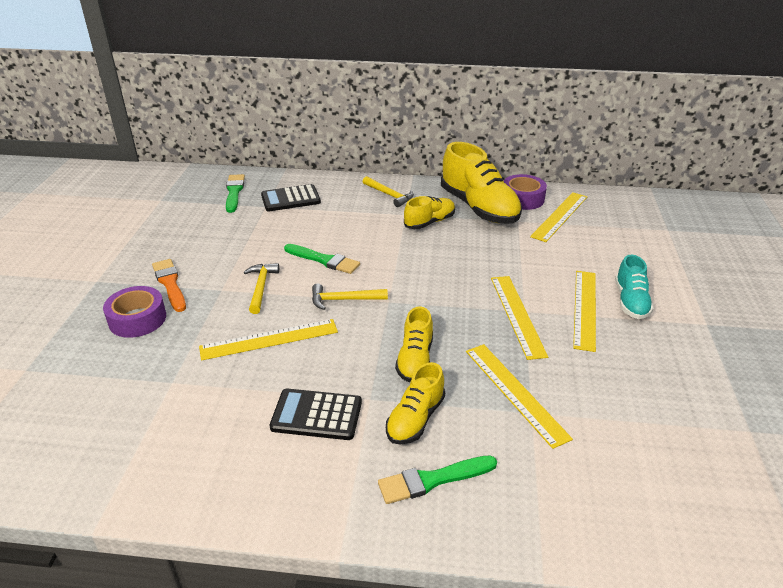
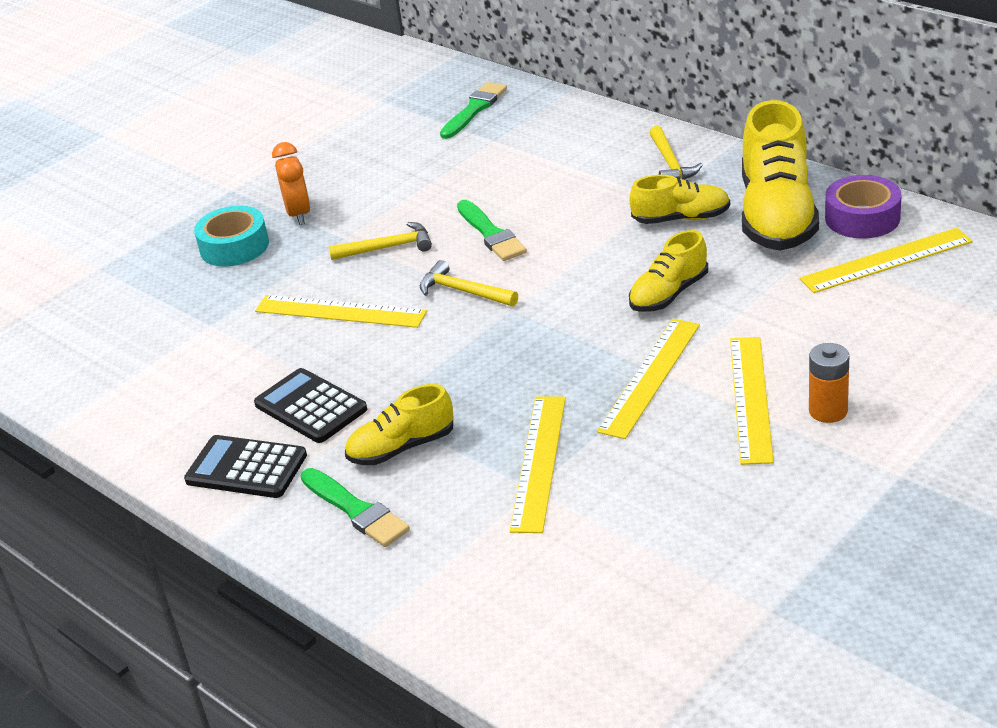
camera: 40 degrees right, 0 degrees up
(137, 319) = (234, 246): purple tape -> turquoise tape
(170, 284) = (299, 214): orange brush -> orange clock
(261, 287) = (388, 248): yellow hammer -> yellow hammer turned 45 degrees clockwise
(290, 199) = (534, 137): black calculator -> black calculator (246, 468)
(415, 359) = (469, 387): yellow shoe -> yellow shoe (668, 294)
(432, 480) = (356, 510): green brush -> green brush turned 150 degrees counterclockwise
(585, 308) = (750, 398): yellow ruler -> yellow ruler turned 45 degrees counterclockwise
(630, 302) = (828, 411): turquoise shoe -> orange battery

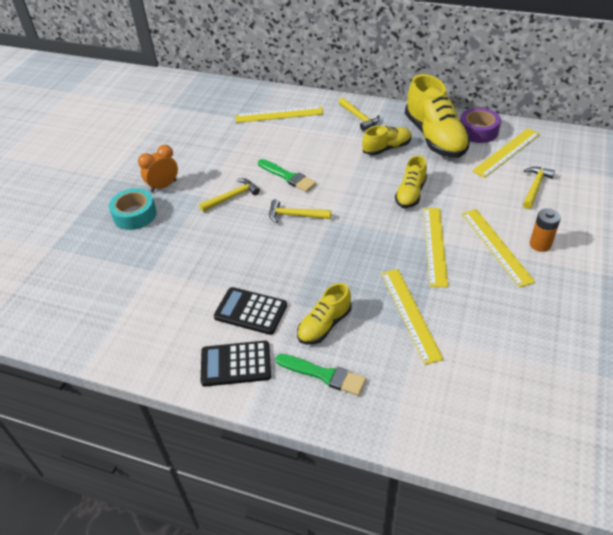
camera: 25 degrees left, 10 degrees up
(299, 214) = (163, 186): orange clock -> orange clock turned 90 degrees counterclockwise
(340, 311) = (229, 243): yellow ruler -> yellow ruler (279, 114)
(474, 109) = (229, 104): green brush -> none
(892, 324) = (535, 187): none -> yellow hammer

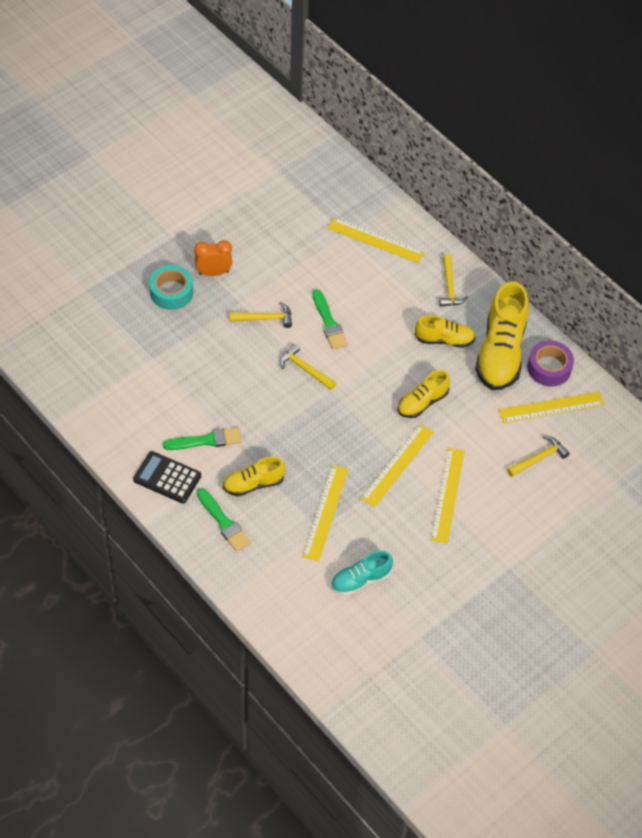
camera: 25 degrees right, 10 degrees up
(250, 311) = (206, 440): black calculator -> green brush
(496, 354) = (360, 580): none -> turquoise shoe
(540, 244) = (485, 514): orange battery -> none

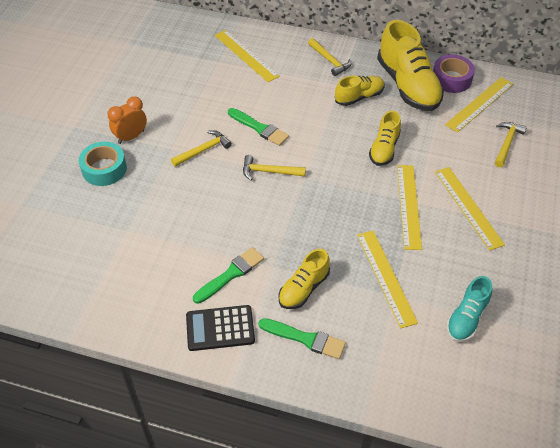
camera: 30 degrees left, 5 degrees down
(375, 240) = (246, 55): yellow ruler -> yellow ruler turned 60 degrees clockwise

